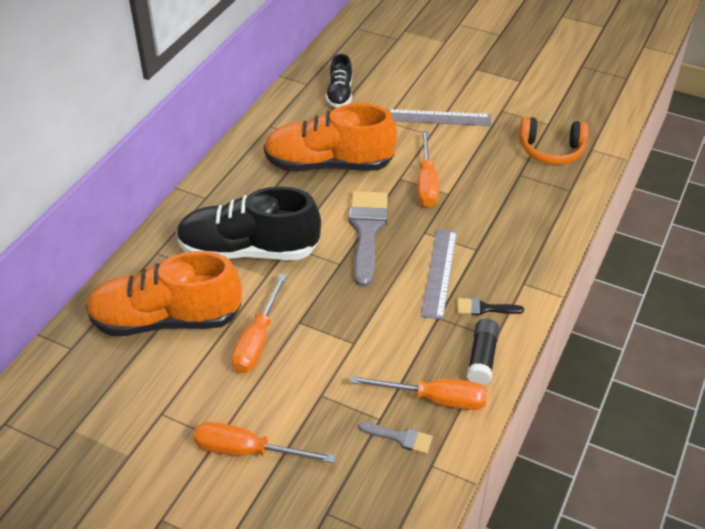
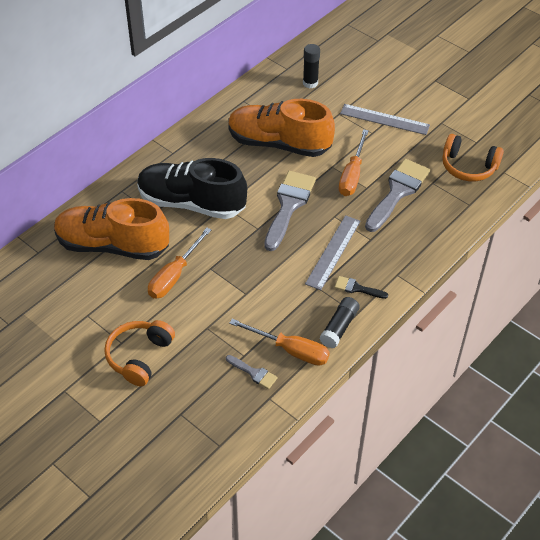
camera: 15 degrees right, 5 degrees up
(247, 451) = (139, 356): orange screwdriver -> orange headphones
(339, 94) = (310, 83): black shoe -> black glue stick
(485, 192) = (397, 192): none -> grey brush

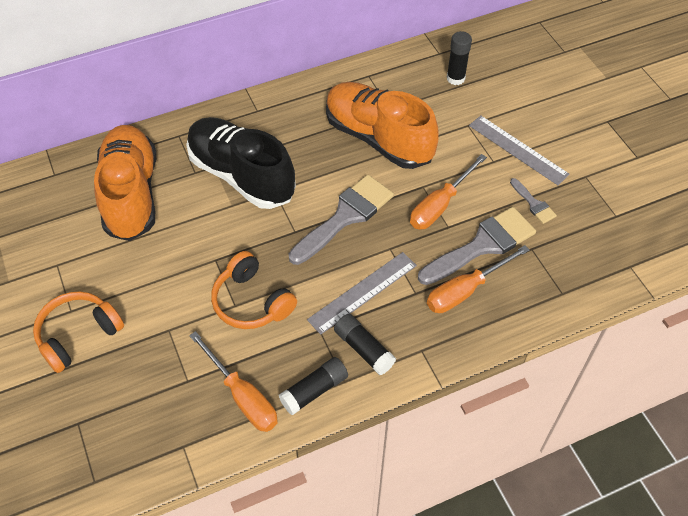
camera: 25 degrees right, 5 degrees up
(112, 245) = (131, 194): orange shoe -> orange shoe turned 45 degrees clockwise
(174, 276) = (172, 254): orange screwdriver -> orange screwdriver (465, 290)
(254, 373) = (185, 407): grey brush -> grey brush (533, 204)
(357, 288) = (364, 349): black brush -> black glue stick
(468, 167) = (588, 244): orange headphones -> orange headphones (252, 302)

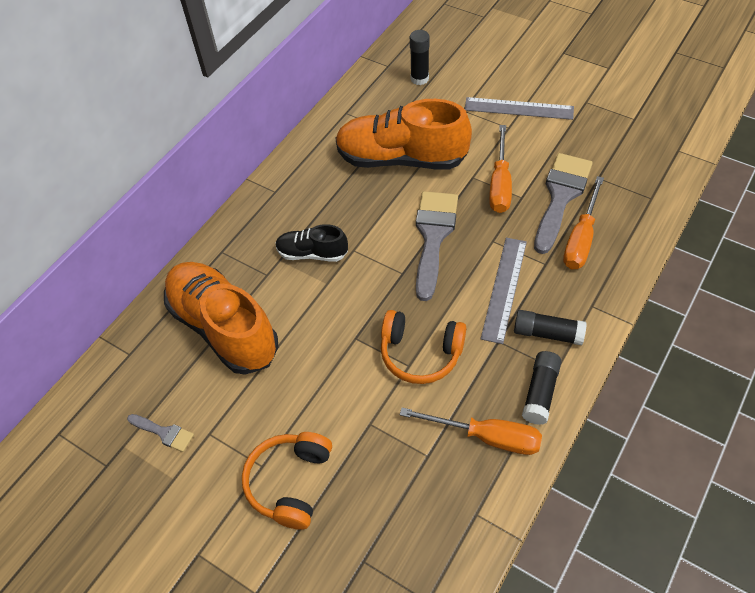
camera: 30 degrees left, 0 degrees up
(241, 175) = (312, 253): black shoe -> black shoe, size x0.51
(533, 204) = (568, 143): grey brush -> grey brush (164, 433)

